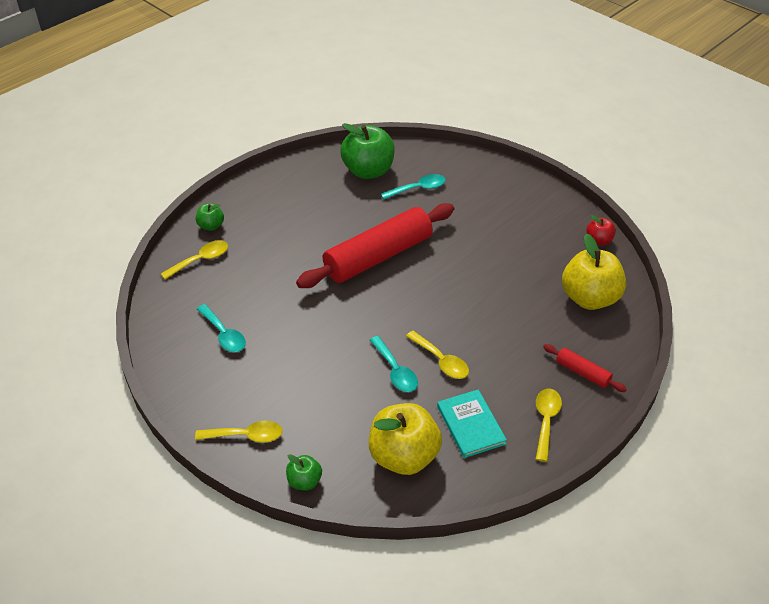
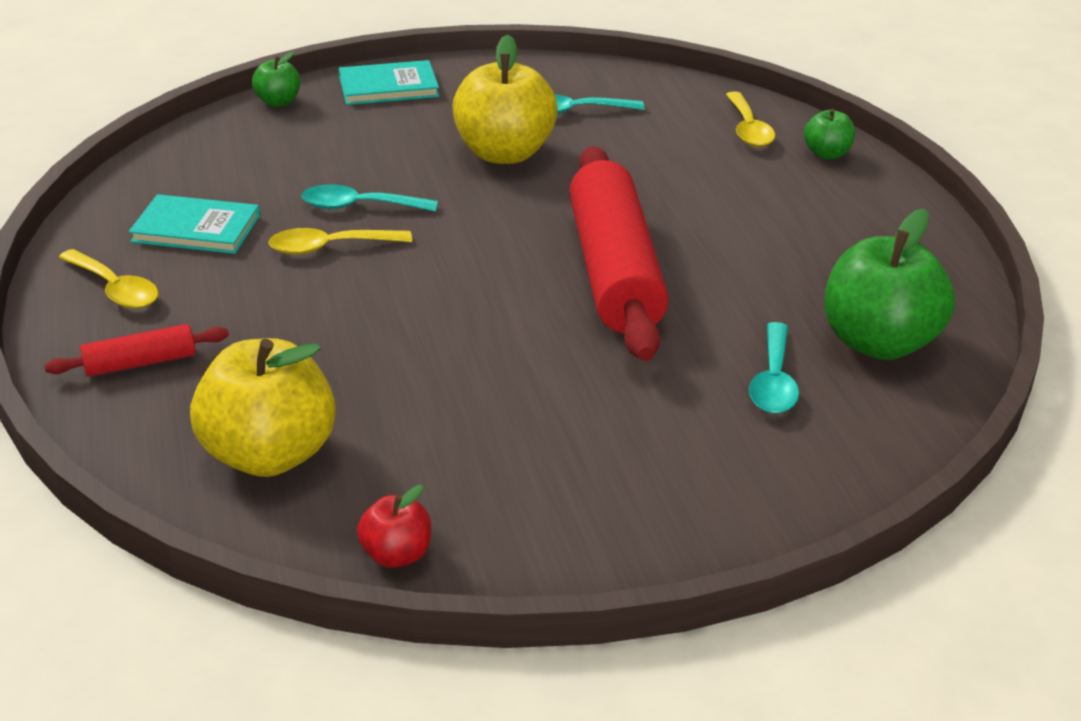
camera: 120 degrees right, 10 degrees down
(246, 436) = (388, 87): yellow spoon -> turquoise book
(404, 456) = (221, 167): yellow apple -> yellow apple (504, 153)

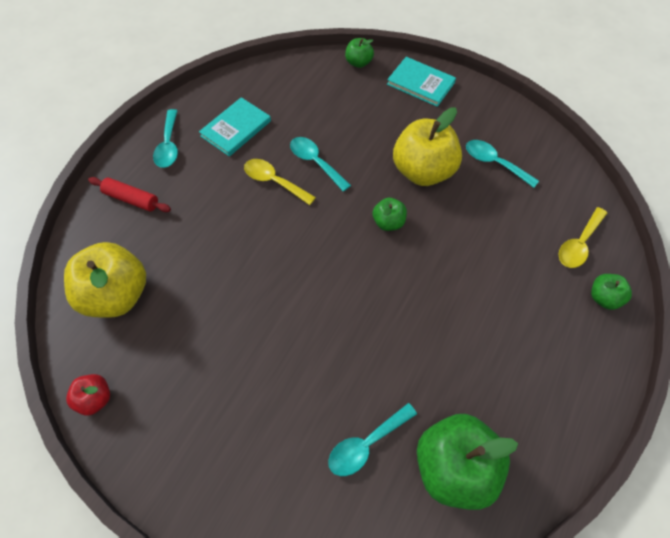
camera: 45 degrees right, 25 degrees up
(115, 289) = (168, 145): yellow spoon -> turquoise spoon
(196, 228) = (236, 128): turquoise book -> turquoise book turned 75 degrees clockwise
(529, 210) = (388, 222): none -> green apple
(615, 271) = (380, 299): red rolling pin -> none

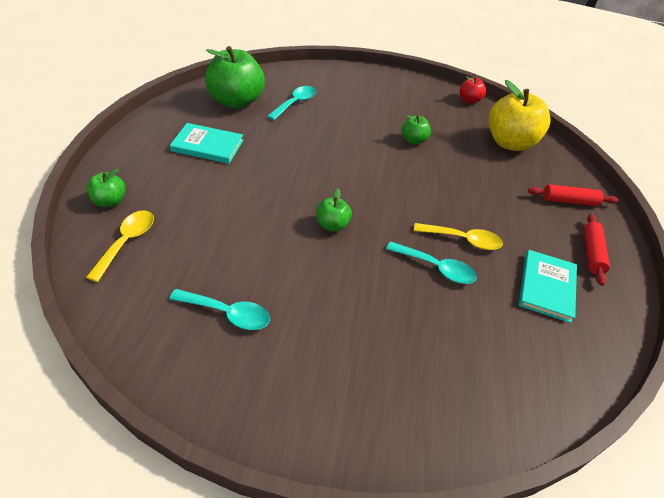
camera: 155 degrees right, 15 degrees down
(168, 145) = (591, 253): turquoise spoon -> red rolling pin
(358, 62) = (474, 439): green apple -> green apple (413, 140)
(421, 83) = (361, 423): turquoise book -> turquoise book (207, 145)
(423, 171) = (314, 284): yellow apple -> none

